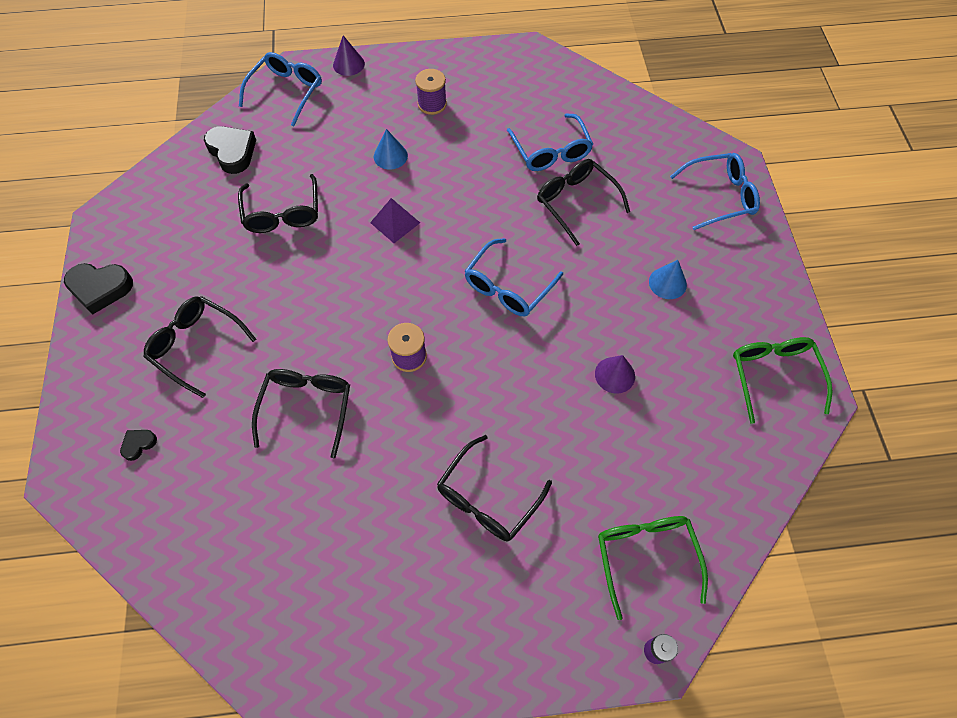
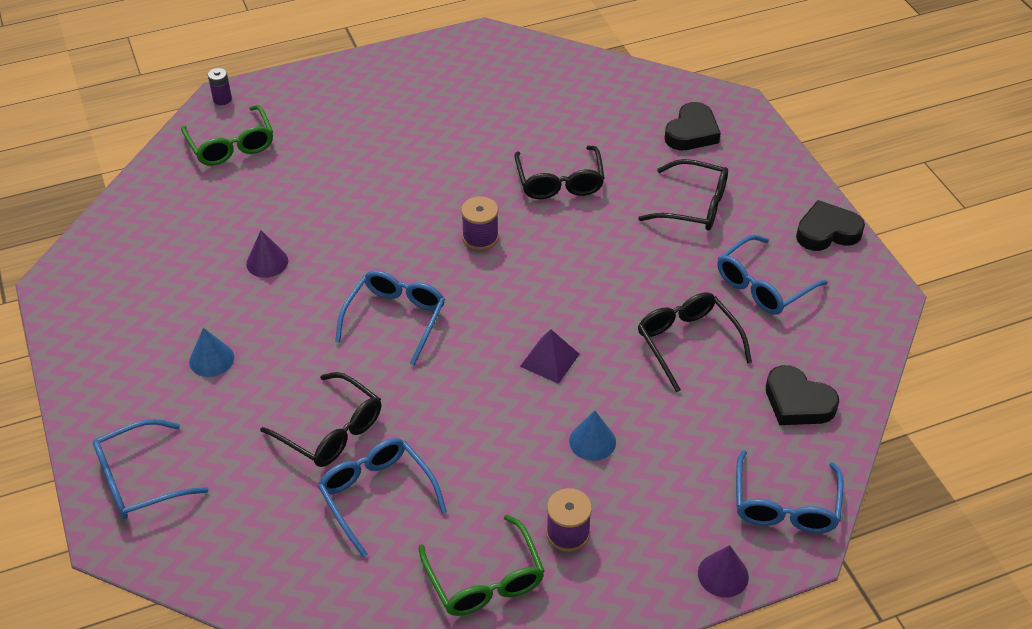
camera: 165 degrees right, 15 degrees down
(138, 444) = (692, 132): black heart -> black heart, size x1.97
(191, 249) = (763, 285): none -> blue glasses
(488, 497) = (372, 155): black glasses -> none
(774, 377) = (99, 292): green glasses -> green glasses (484, 578)

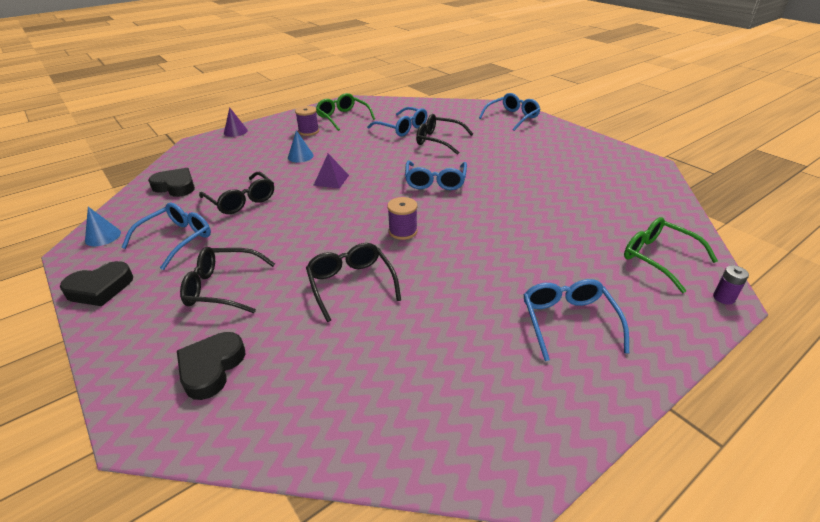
camera: 165 degrees right, 10 degrees down
(211, 359) = (524, 152): blue cone -> blue cone (103, 236)
(267, 262) = (540, 193): purple cone -> none
(785, 504) = (198, 152): blue glasses -> blue glasses (568, 322)

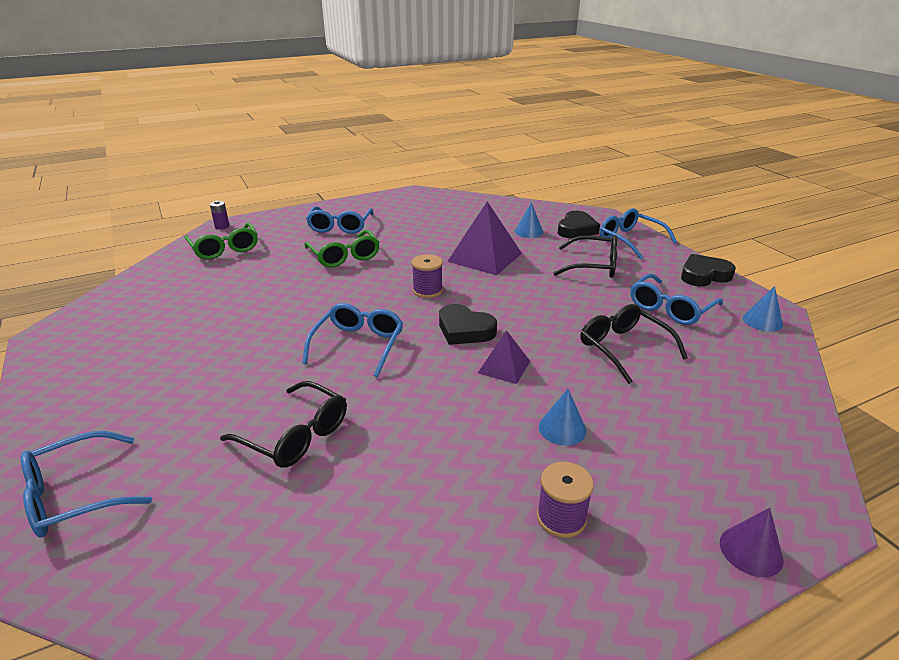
camera: 170 degrees left, 5 degrees down
(175, 186) = (743, 385): black heart -> black heart (465, 330)
(289, 350) = (529, 231): none -> blue cone
(343, 117) = (476, 577): green glasses -> green glasses (344, 256)
(351, 285) = (485, 257): black glasses -> purple pyramid
(402, 128) = (344, 494): blue glasses -> blue glasses (630, 240)

